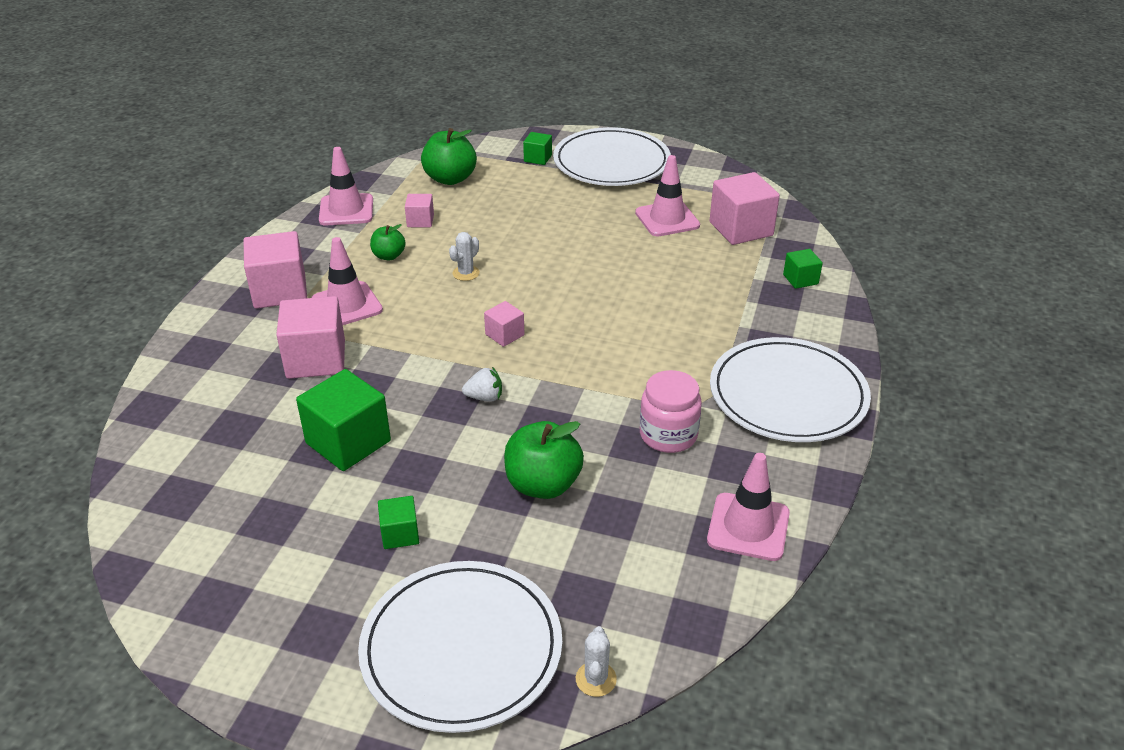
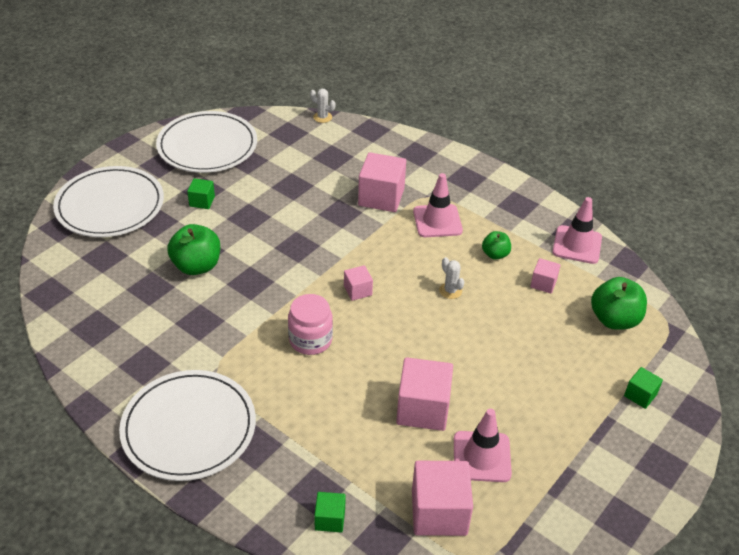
camera: 110 degrees right, 5 degrees up
(280, 291) = (471, 194): pink cube -> pink cube (423, 409)
(348, 442) = (290, 196): green cube -> none
(484, 397) = (294, 262): white strawberry -> none
(596, 679) = (52, 245): white cactus -> white cactus (322, 117)
(611, 162) = (615, 454): white plate -> white plate (207, 146)
(668, 435) = (196, 340): pink jar -> pink jar (310, 340)
(748, 527) = (91, 346): pink traffic cone -> none

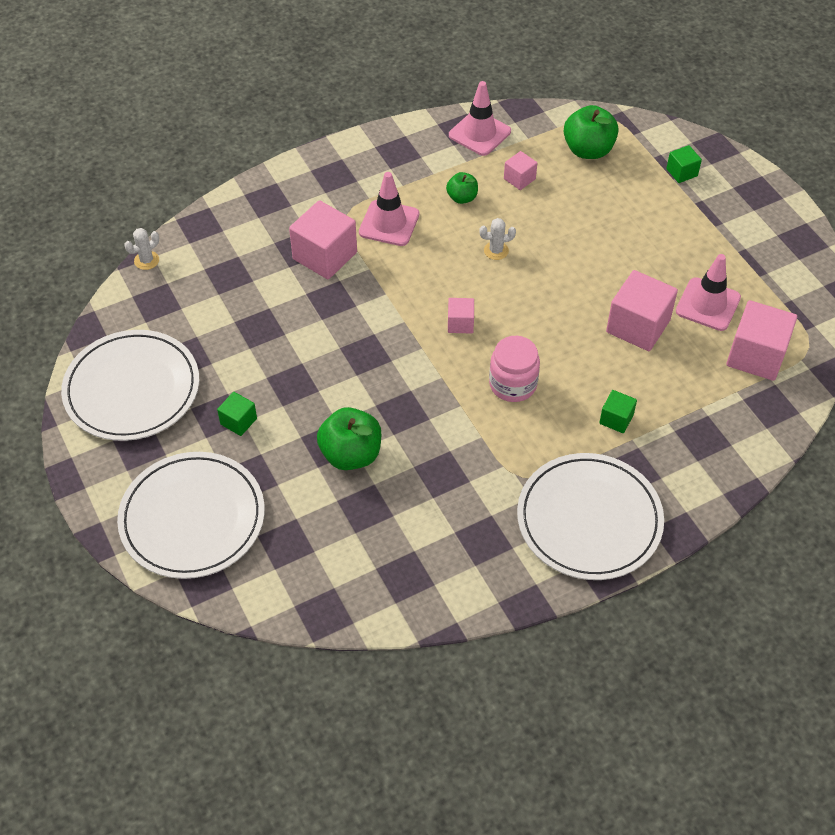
camera: 65 degrees left, 10 degrees up
(330, 519) = (737, 436): green cube -> green cube (616, 419)

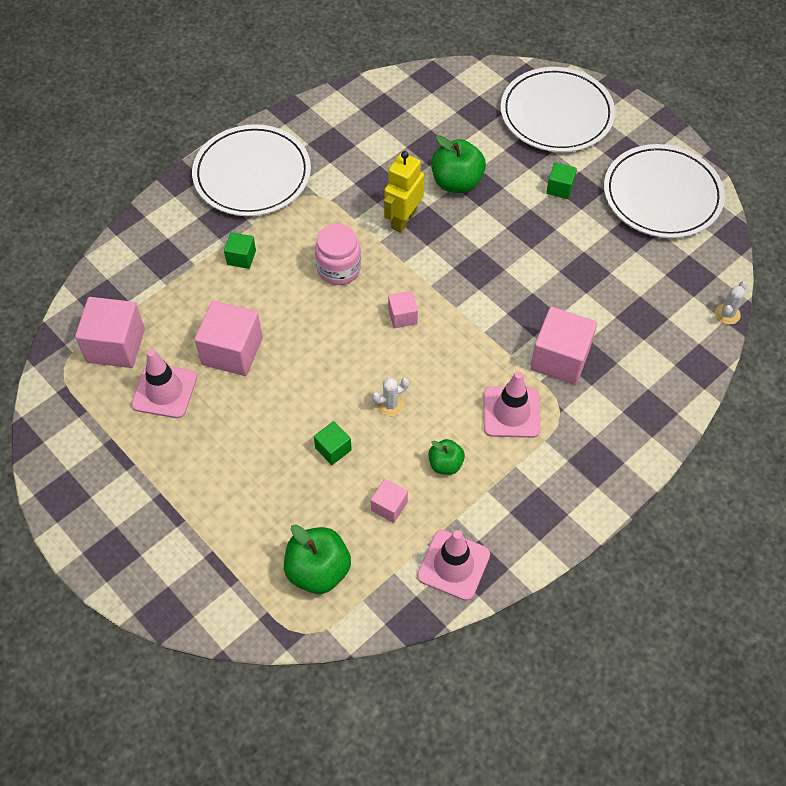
camera: 165 degrees right, 5 degrees up
(427, 423) = (403, 219): none -> yellow robot
(681, 172) = (202, 562): green cube -> green cube (333, 449)

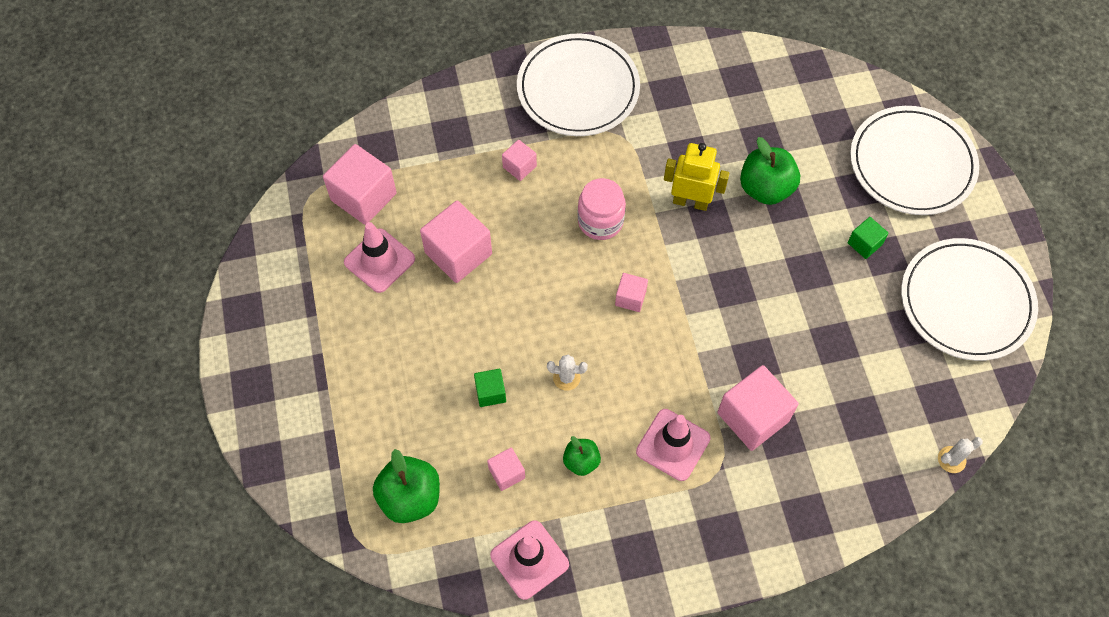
camera: 30 degrees right, 5 degrees up
(241, 257) = (519, 167): green cube -> pink cube
(403, 219) = (690, 201): yellow robot -> yellow robot turned 45 degrees clockwise

